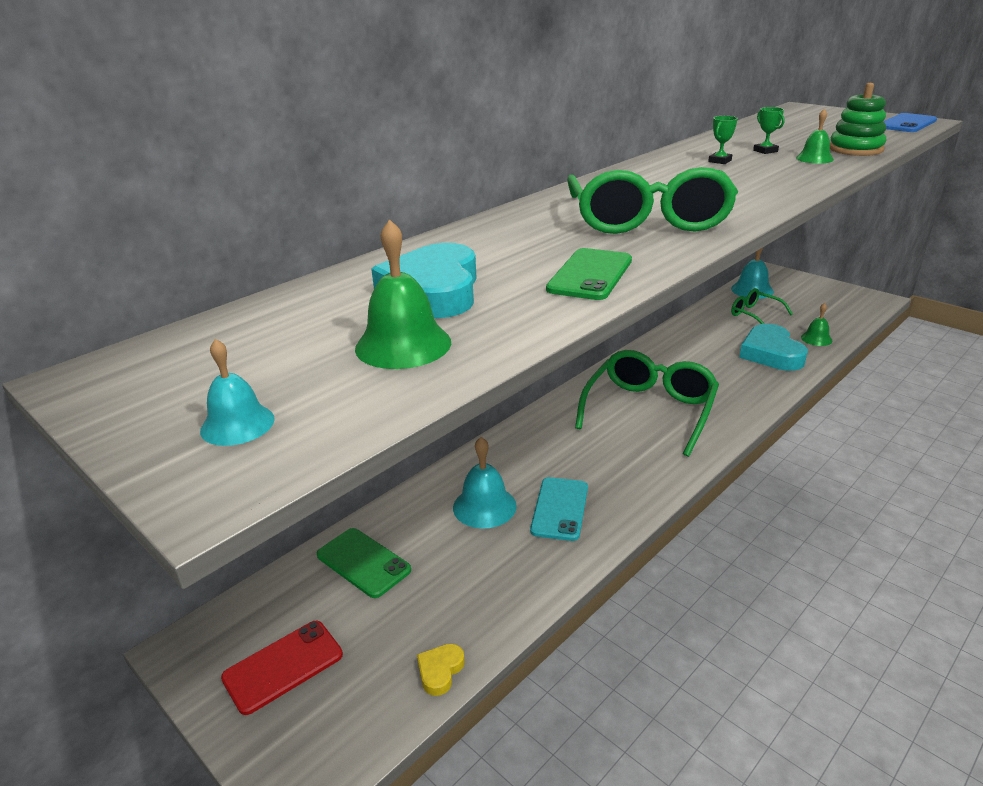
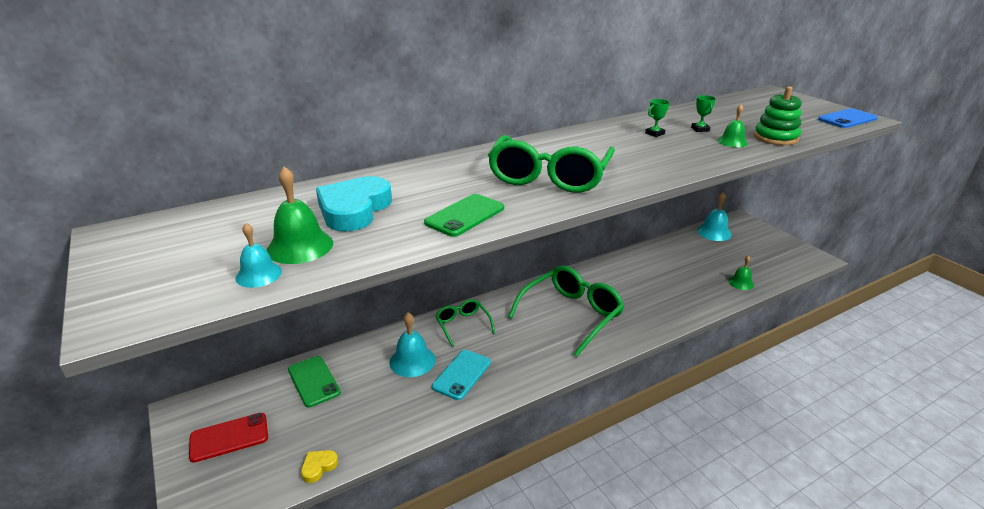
camera: 15 degrees right, 0 degrees up
(237, 424) = (162, 282): turquoise bell -> turquoise bell (258, 274)
(755, 315) = (703, 253): green glasses -> green glasses (463, 325)
(771, 353) = (695, 288): turquoise heart -> none

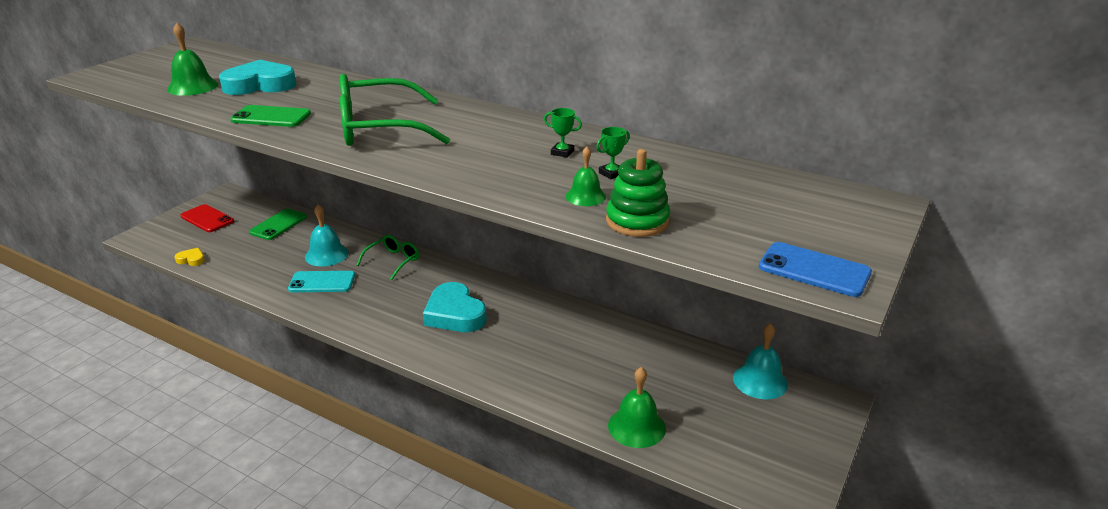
camera: 60 degrees right, 0 degrees up
(258, 274) = (149, 88): turquoise bell -> none
(571, 315) = (454, 314): green glasses -> turquoise heart
(741, 283) = (636, 427): green bell -> green bell, size x1.58

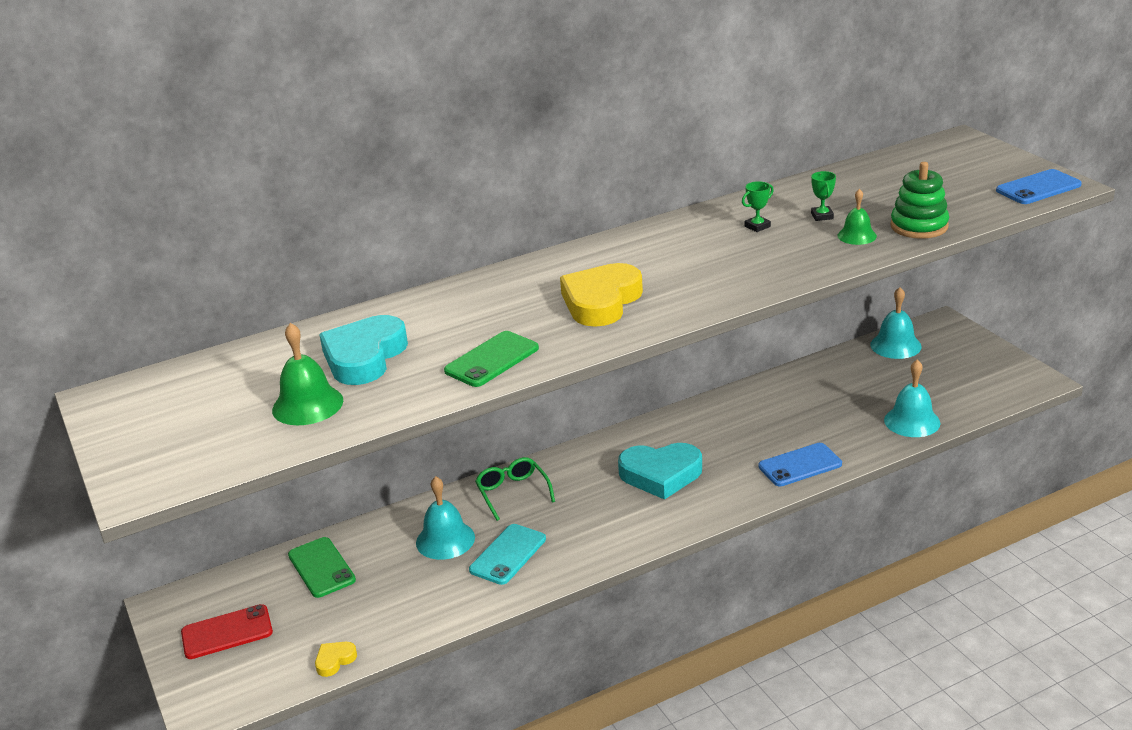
camera: 55 degrees left, 0 degrees up
(380, 128) = (601, 301): green glasses -> yellow heart
(515, 379) = (800, 465): none -> blue phone
(636, 427) = (912, 421): green bell -> turquoise bell

